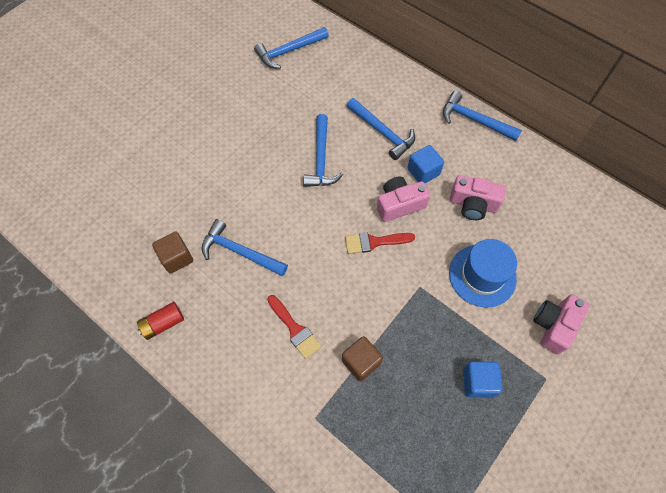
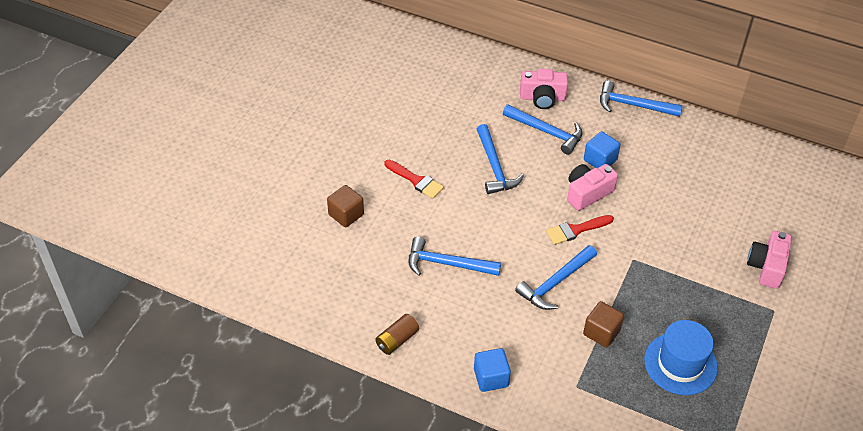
camera: 15 degrees left, 15 degrees down
(163, 324) = (397, 340): red battery -> brown battery
(176, 258) = (385, 281): brown cube -> brown cube (346, 214)
(289, 51) = (421, 73): blue hammer -> blue hammer (555, 283)
(294, 329) = (527, 318): red brush -> red brush (416, 180)
(473, 204) = (658, 180): pink camera -> pink camera (542, 98)
(478, 382) = (714, 326): blue cube -> blue cube (491, 378)
(482, 275) = (688, 238): blue hat -> blue hat (680, 363)

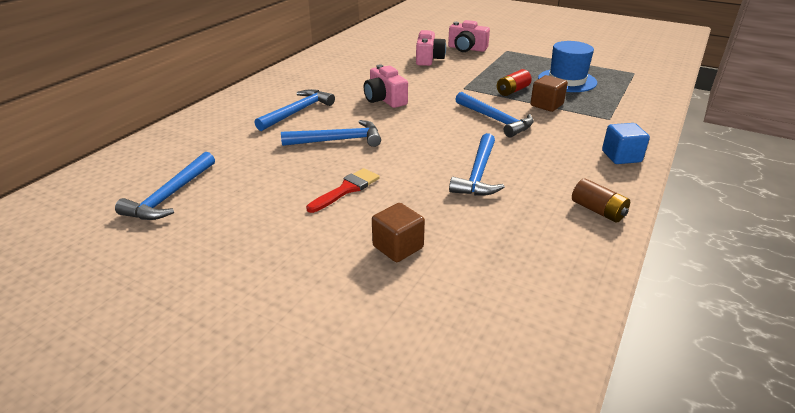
camera: 85 degrees left, 15 degrees down
(542, 98) = (247, 111): pink camera -> pink camera (428, 59)
(576, 230) = (430, 107): red brush -> none
(600, 160) = (344, 92): blue cube -> none
(633, 105) = (280, 74): blue hammer -> blue hammer (170, 195)
(635, 304) = (512, 91): none -> red battery

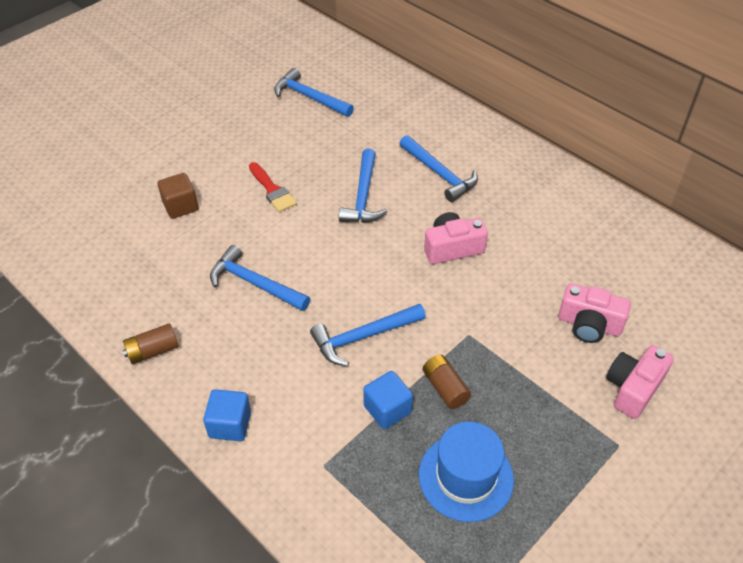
camera: 105 degrees right, 15 degrees up
(512, 91) = (445, 388): red battery -> brown battery
(546, 105) = (387, 409): brown cube -> blue cube

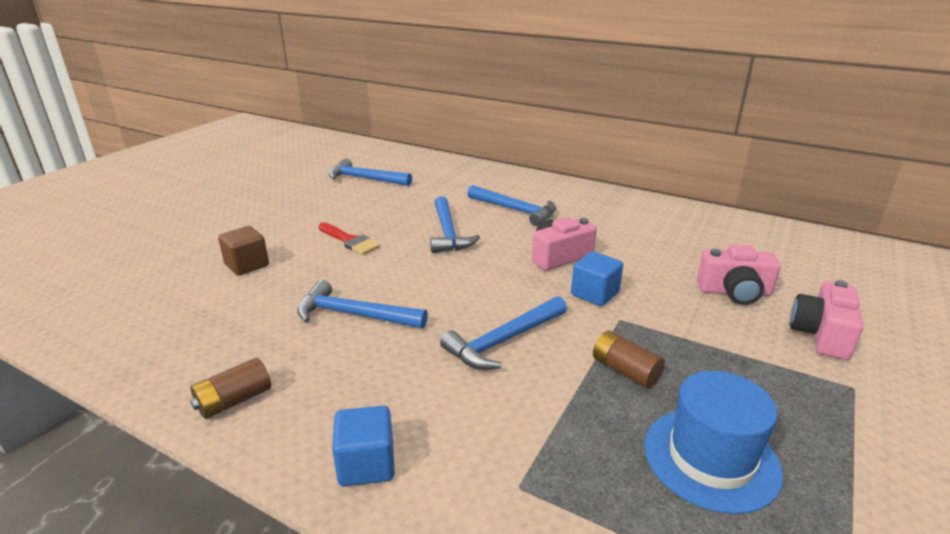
camera: 15 degrees left, 20 degrees down
(387, 409) = (570, 405): blue cube -> blue cube (594, 294)

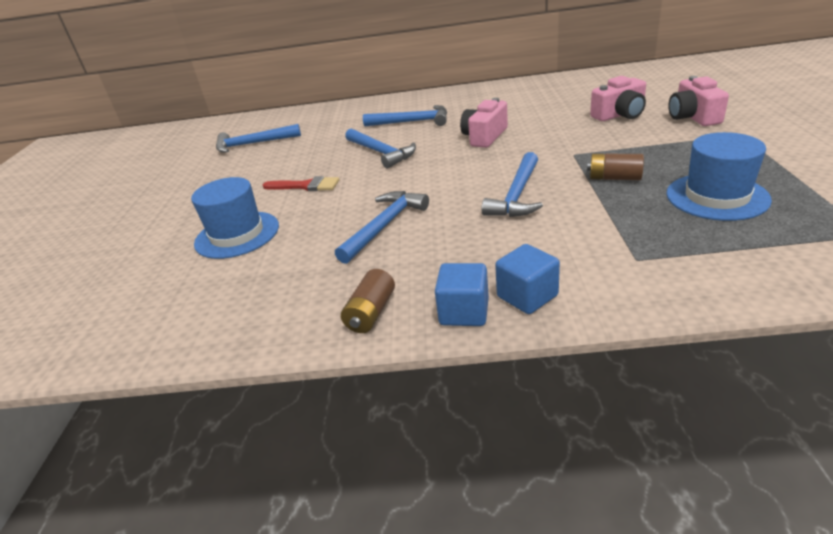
camera: 25 degrees left, 5 degrees up
(247, 265) = (237, 234): brown cube -> blue hat
(354, 315) = (384, 226): blue hammer -> blue hammer turned 135 degrees clockwise
(594, 294) = (538, 147): blue cube -> blue cube (464, 312)

